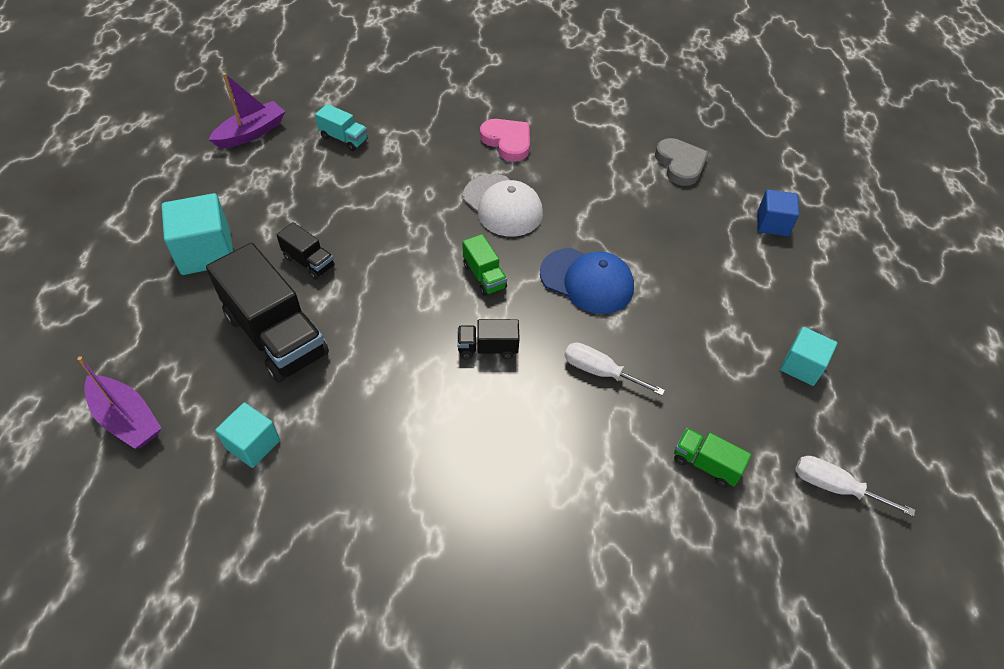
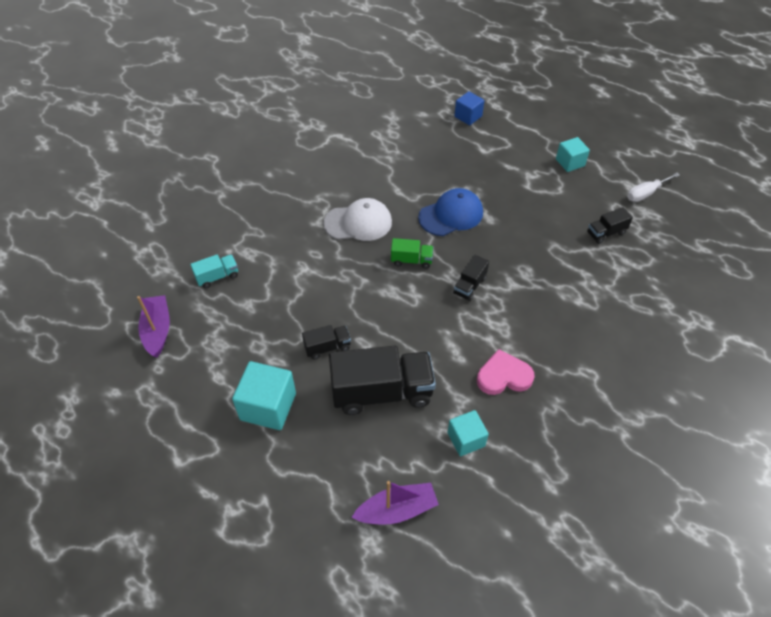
camera: 55 degrees left, 0 degrees up
(507, 141) = (301, 192): pink heart -> pink heart (503, 376)
(600, 372) = (520, 244): white screwdriver -> none
(680, 164) = (391, 126): grey heart -> none
(705, 464) = (606, 233): green truck -> black truck

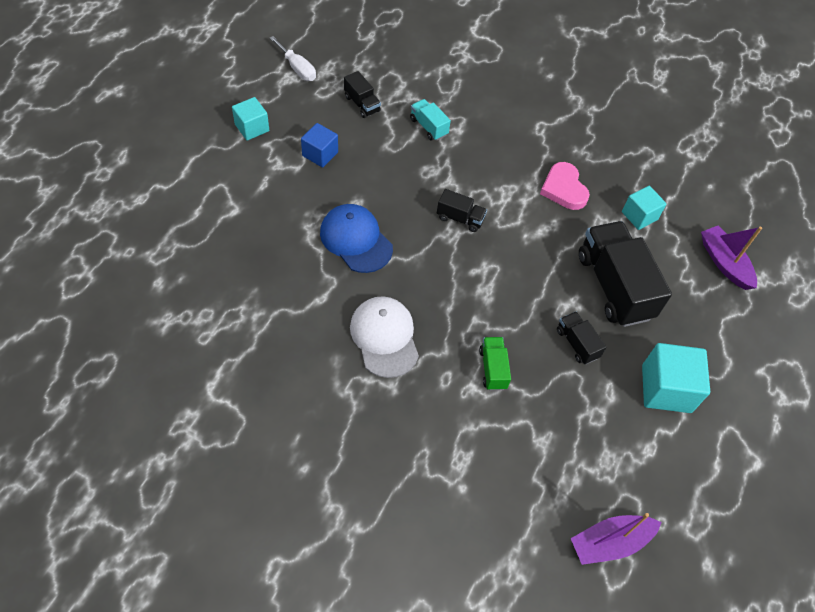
camera: 105 degrees left, 5 degrees up
(217, 277) = (509, 491): turquoise truck -> turquoise truck (428, 127)
(411, 260) = (435, 275): green truck -> green truck (493, 369)
(468, 116) = (164, 229): blue cube -> blue cube (320, 154)

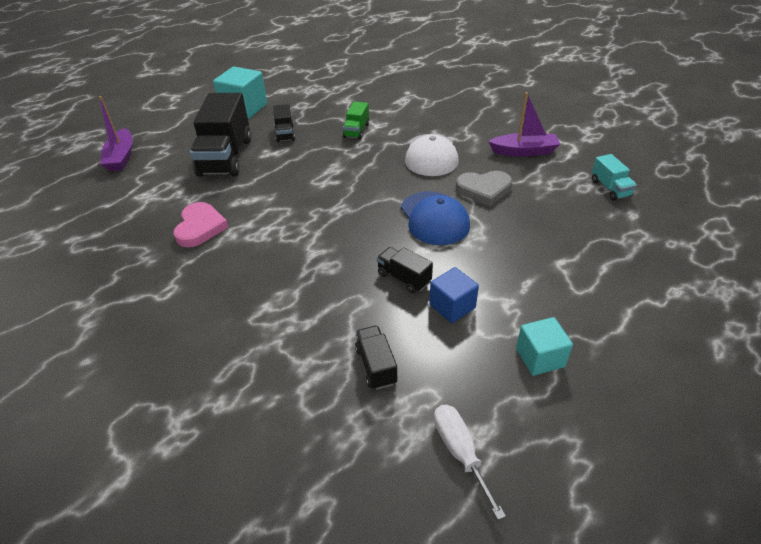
camera: 155 degrees left, 15 degrees down
(313, 290) = (484, 190): none -> grey heart
(428, 127) = (301, 316): turquoise truck -> turquoise truck (610, 188)
(460, 218) = (323, 219): black truck -> black truck (404, 278)
(610, 542) = (334, 68): purple boat -> purple boat (524, 151)
(639, 216) = (152, 196): turquoise cube -> none

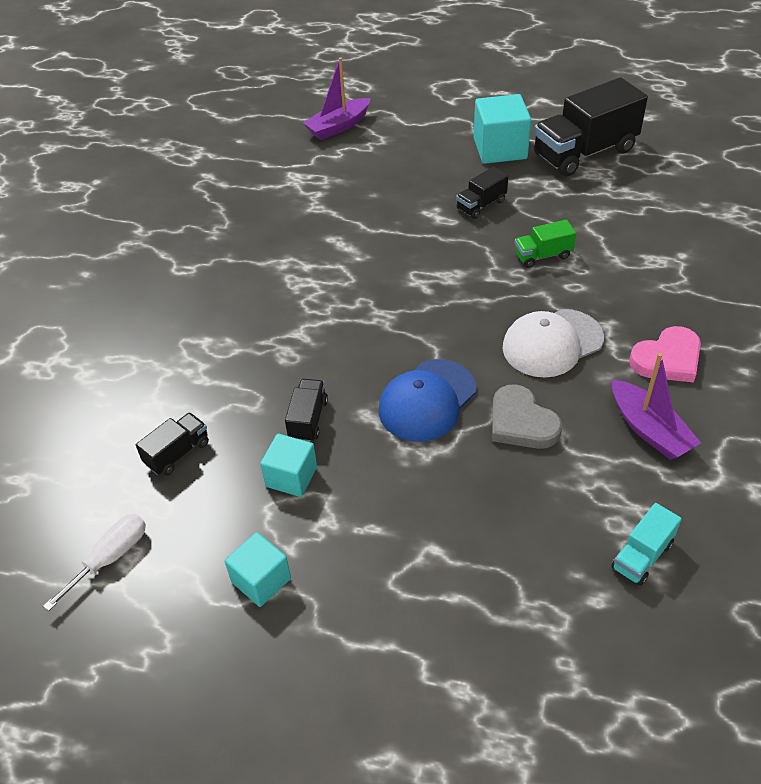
camera: 60 degrees right, 5 degrees up
(200, 227) = (278, 238): pink heart -> pink heart (667, 359)
(226, 157) = (399, 189): black truck -> black truck (584, 152)
(452, 306) = (291, 477): blue cube -> turquoise cube

